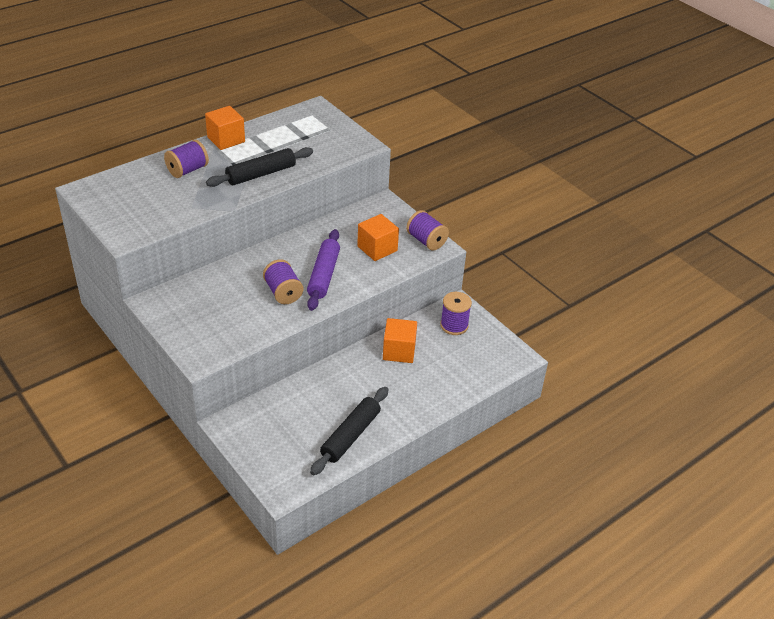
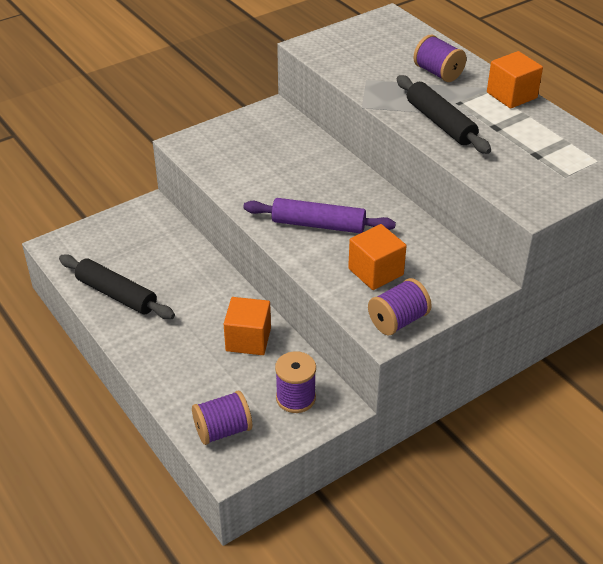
camera: 95 degrees right, 0 degrees up
(283, 292) = (286, 194): purple spool -> purple spool (223, 430)

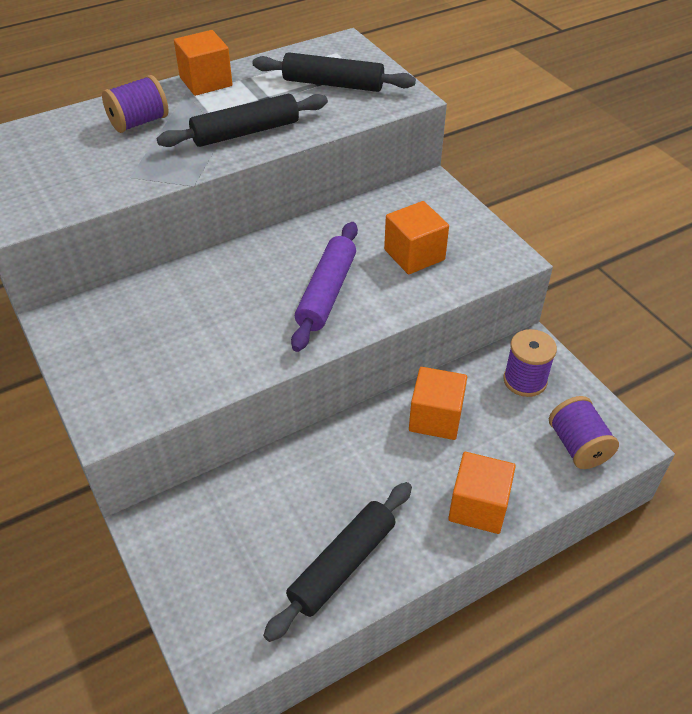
camera: 85 degrees left, 5 degrees up
(162, 364) = (478, 506): none -> orange cube
(398, 321) = (491, 246): purple spool -> none
(537, 162) = (333, 84): none -> black rolling pin

